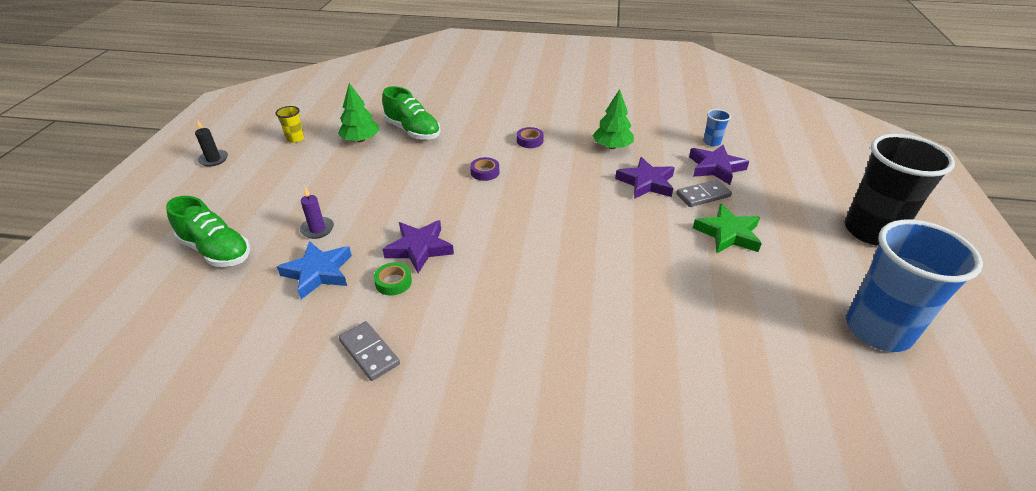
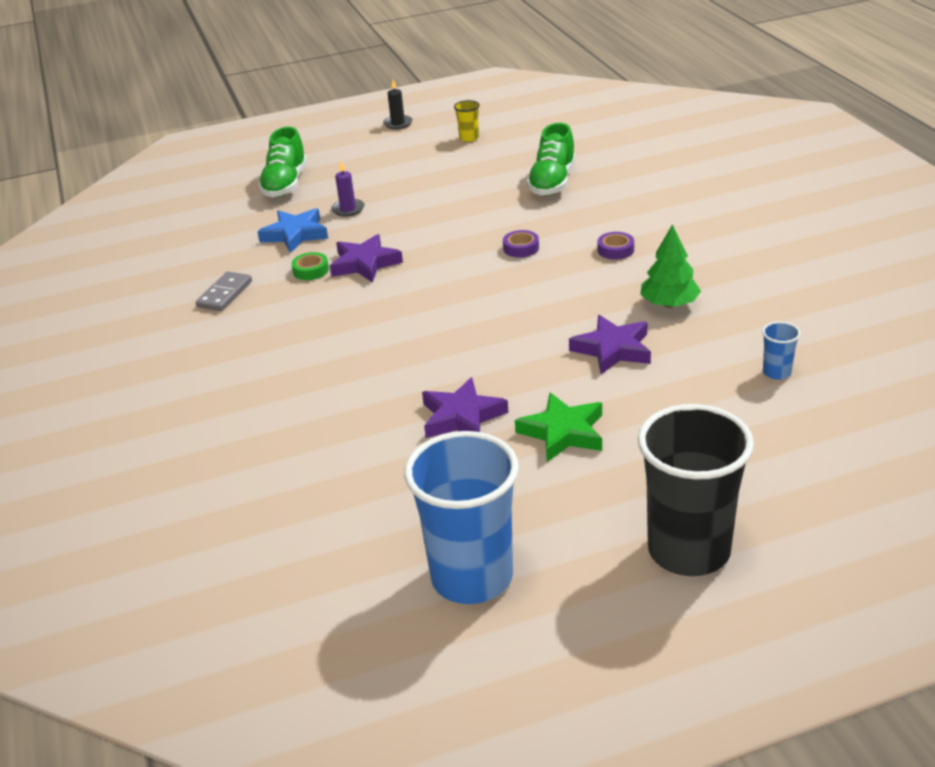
camera: 65 degrees right, 5 degrees down
(361, 140) = (504, 166): green tree -> none
(703, 195) = (629, 396): grey domino -> none
(715, 168) = (709, 390): purple star -> purple star (462, 417)

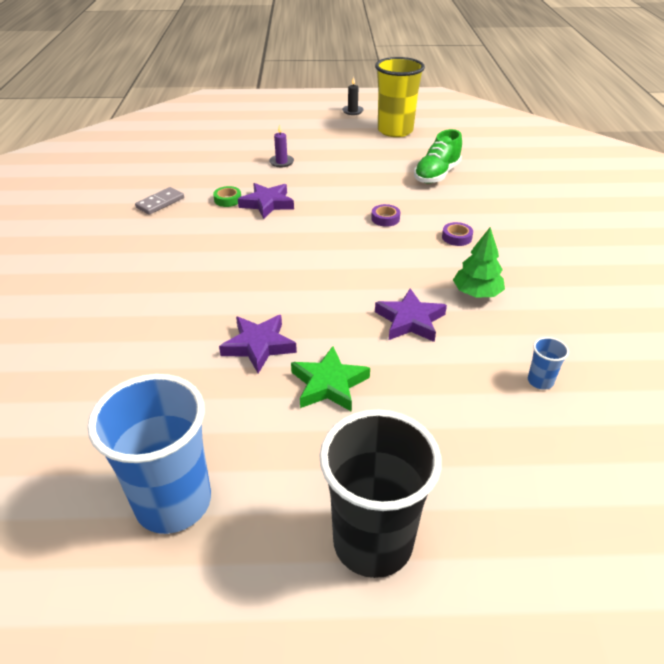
camera: 15 degrees right, 5 degrees up
(285, 184) = (252, 136): green shoe -> none
(295, 234) = (235, 172): blue star -> none
(469, 138) = (395, 131): yellow cup -> yellow cup, size x2.44

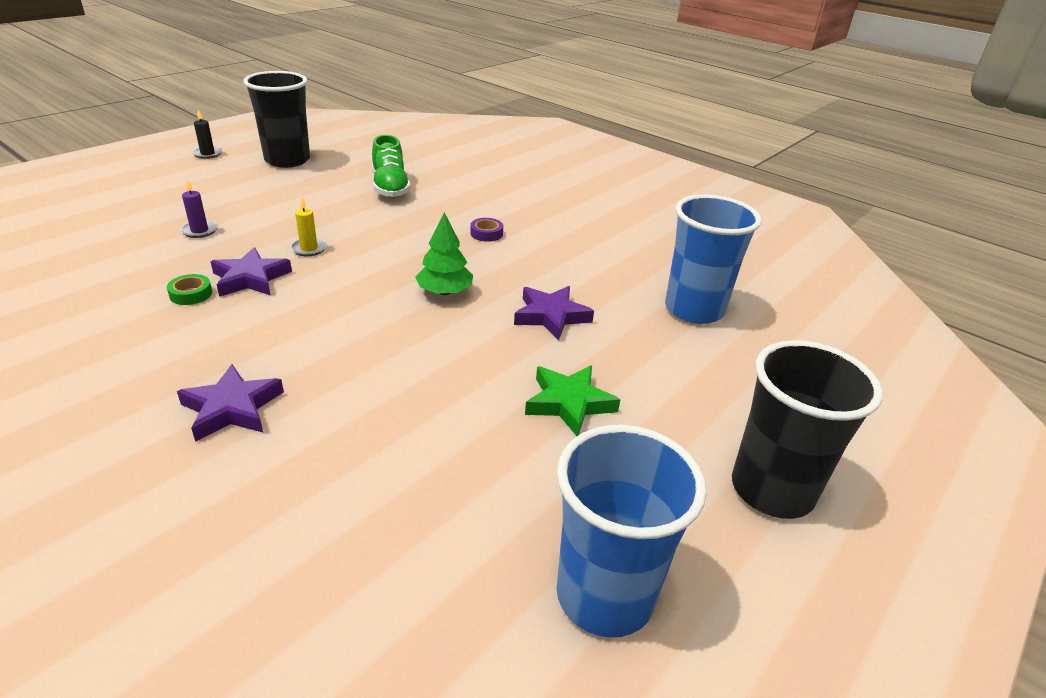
camera: 50 degrees left, 5 degrees down
(160, 203) = (92, 336): grey domino -> none
(258, 346) = (459, 412): purple star -> purple star (232, 408)
(323, 198) = (309, 249): none -> yellow candle
(385, 219) = (401, 243): purple tape -> none
(395, 131) = (287, 160): yellow cup -> black cup
(477, 293) = (566, 270): green tree -> green tree (445, 292)
(540, 381) = (694, 310): blue cup -> blue cup, size x2.44

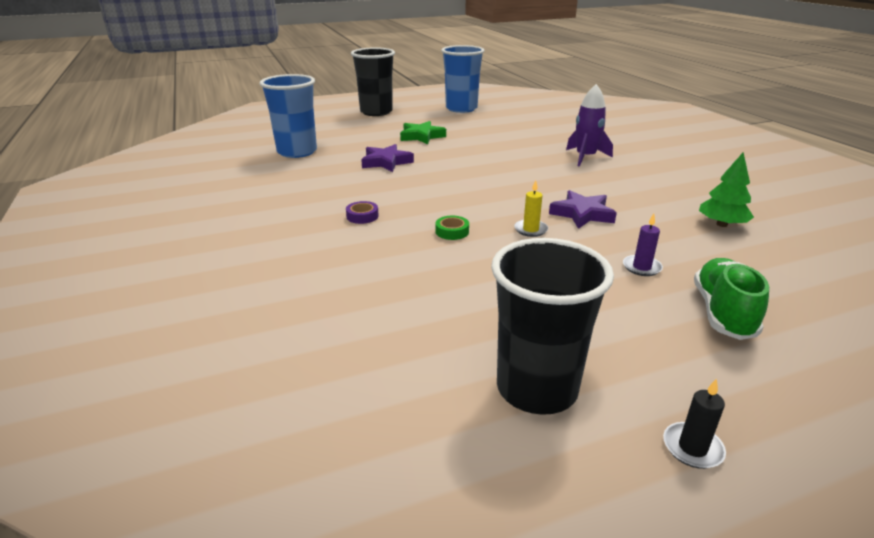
camera: 150 degrees left, 5 degrees down
(191, 294) = (627, 210): green tape -> green tape (452, 231)
(232, 408) = (585, 157): purple star -> purple rocket
(390, 187) = (408, 291): green shoe -> green shoe (723, 313)
(445, 292) = (440, 183): green tree -> green tree (721, 224)

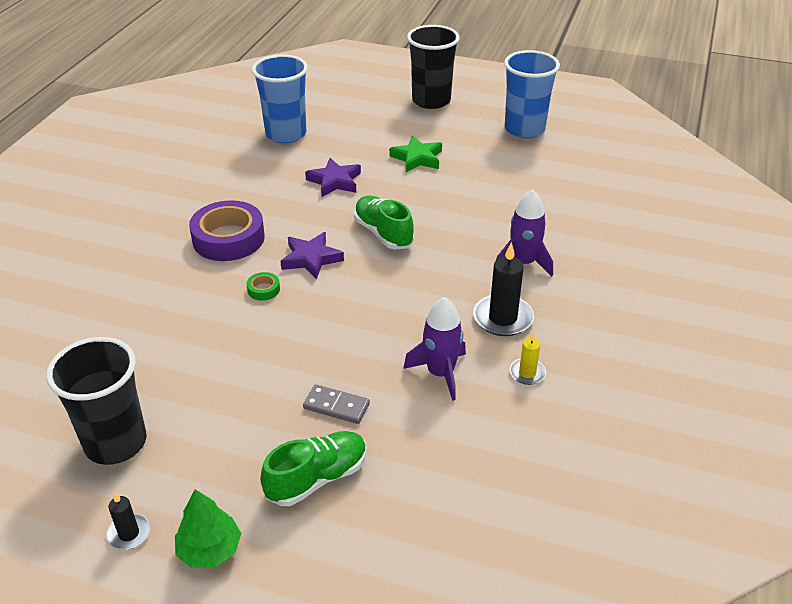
camera: 40 degrees right, 10 degrees up
(362, 216) = (228, 238): purple tape -> purple tape, size x2.37
(475, 174) = (383, 233): none -> green shoe
(530, 230) = (321, 321): yellow candle -> yellow candle (527, 373)
(582, 214) = (390, 328): purple star -> purple star (311, 259)
(630, 183) = (503, 318): none -> black candle
(641, 267) = (336, 406): purple candle -> grey domino
(658, 221) = (440, 373): none -> purple rocket
(721, 224) = (489, 410): green tree -> green tree (210, 549)

